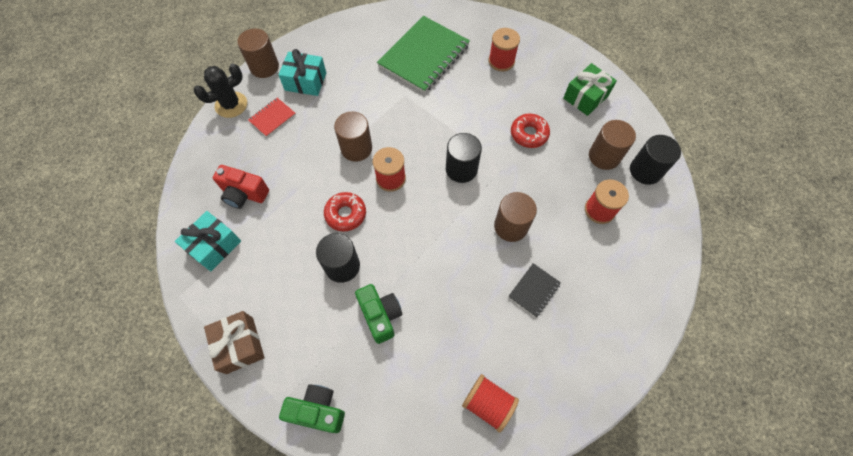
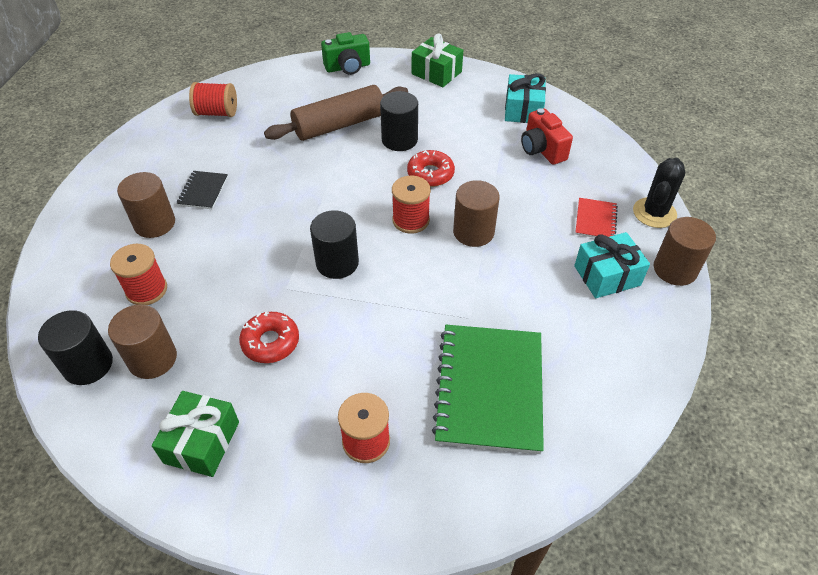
camera: 150 degrees right, 15 degrees down
(240, 345) = (436, 73): brown gift -> green gift
(244, 194) = (542, 150): red camera -> red camera turned 105 degrees counterclockwise
(380, 315) = (339, 125): green camera -> brown rolling pin
(511, 226) = (250, 232): brown cylinder -> brown cylinder (154, 223)

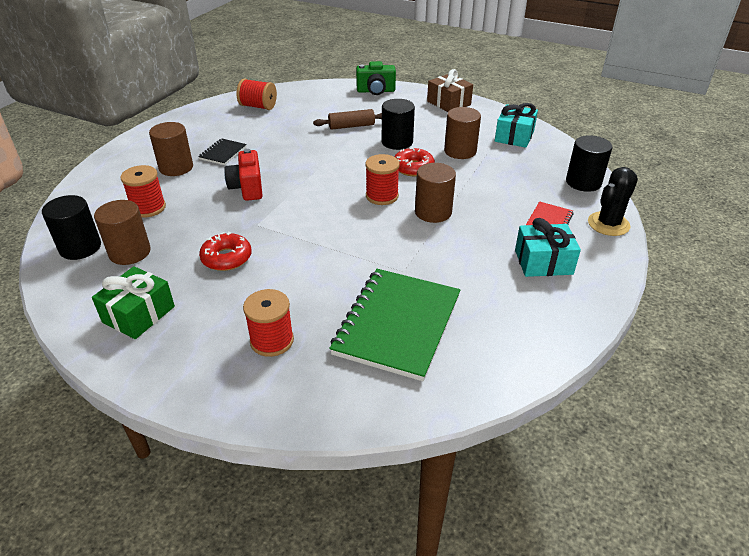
camera: 15 degrees right, 10 degrees down
(337, 263) = (306, 214): black cylinder -> black cylinder (583, 182)
(339, 125) = (351, 126): brown rolling pin -> brown rolling pin, size x0.59
(436, 73) = (448, 103): green gift -> brown gift
(542, 150) = (519, 165): red camera -> red camera (247, 188)
(675, 269) = (612, 268): brown cylinder -> brown cylinder (460, 151)

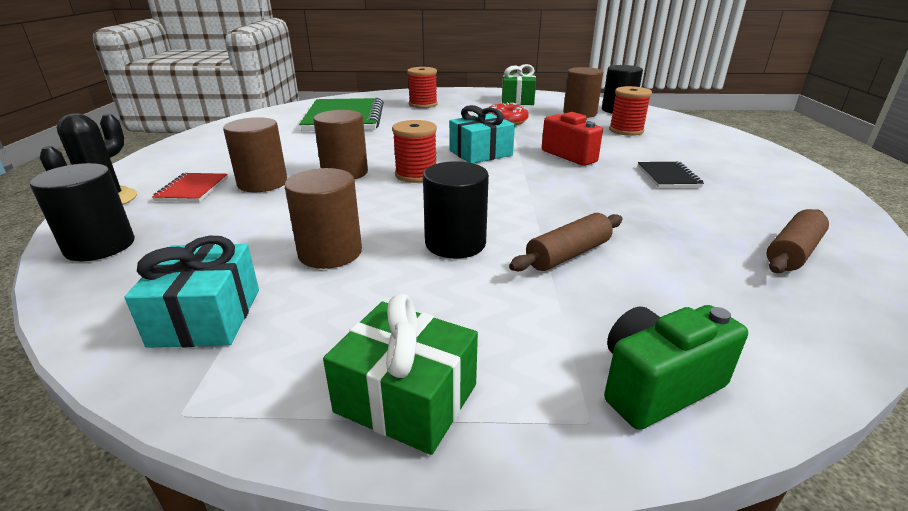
camera: 155 degrees right, 10 degrees down
(176, 167) = (680, 156): brown cylinder -> brown cylinder (262, 183)
(258, 106) = (792, 252): red spool -> brown rolling pin
(413, 168) = (398, 210): red donut -> none
(448, 103) = (406, 398): brown gift -> green gift
(543, 262) = (215, 159): turquoise gift -> turquoise gift (480, 153)

